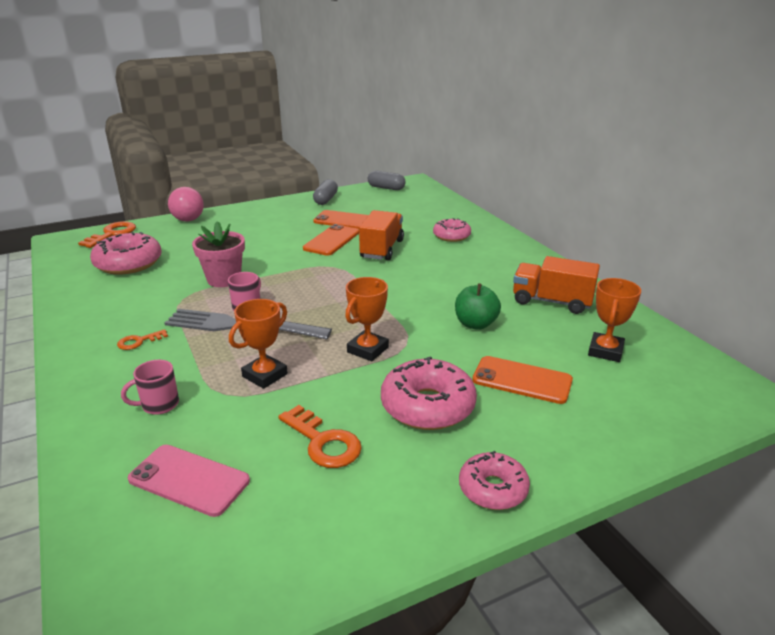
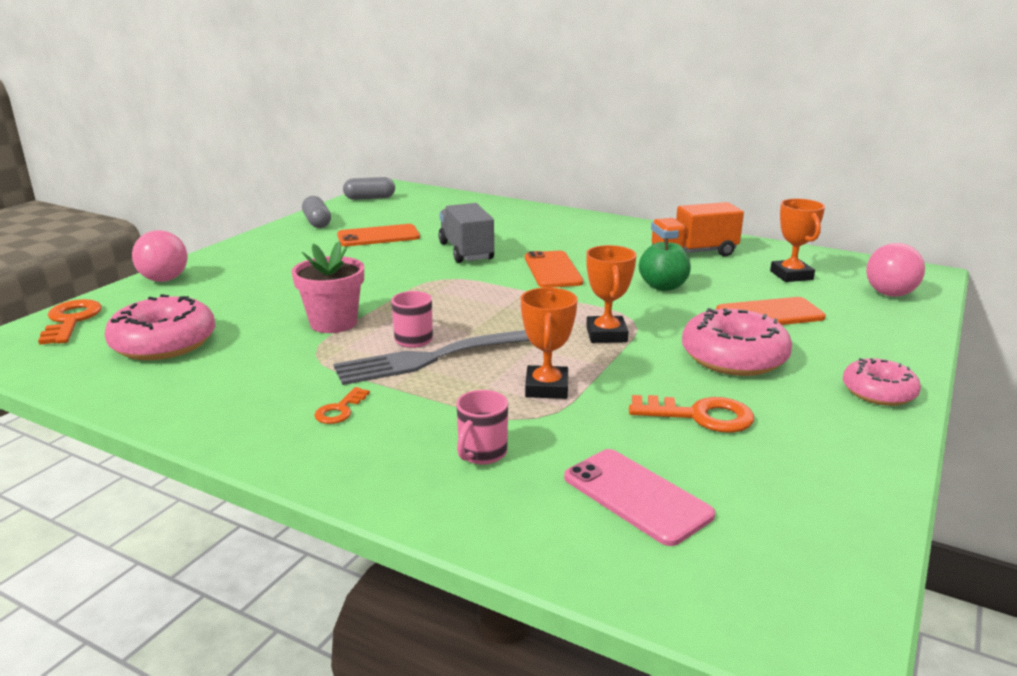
camera: 35 degrees left, 5 degrees down
(189, 480) = (636, 496): pink phone -> pink phone turned 60 degrees clockwise
(331, 240) = (396, 257): orange phone -> orange phone (552, 270)
(382, 249) = (466, 251): orange truck -> grey truck
(451, 236) = (516, 225): pink donut -> none
(673, 403) = (889, 294): none -> pink ball

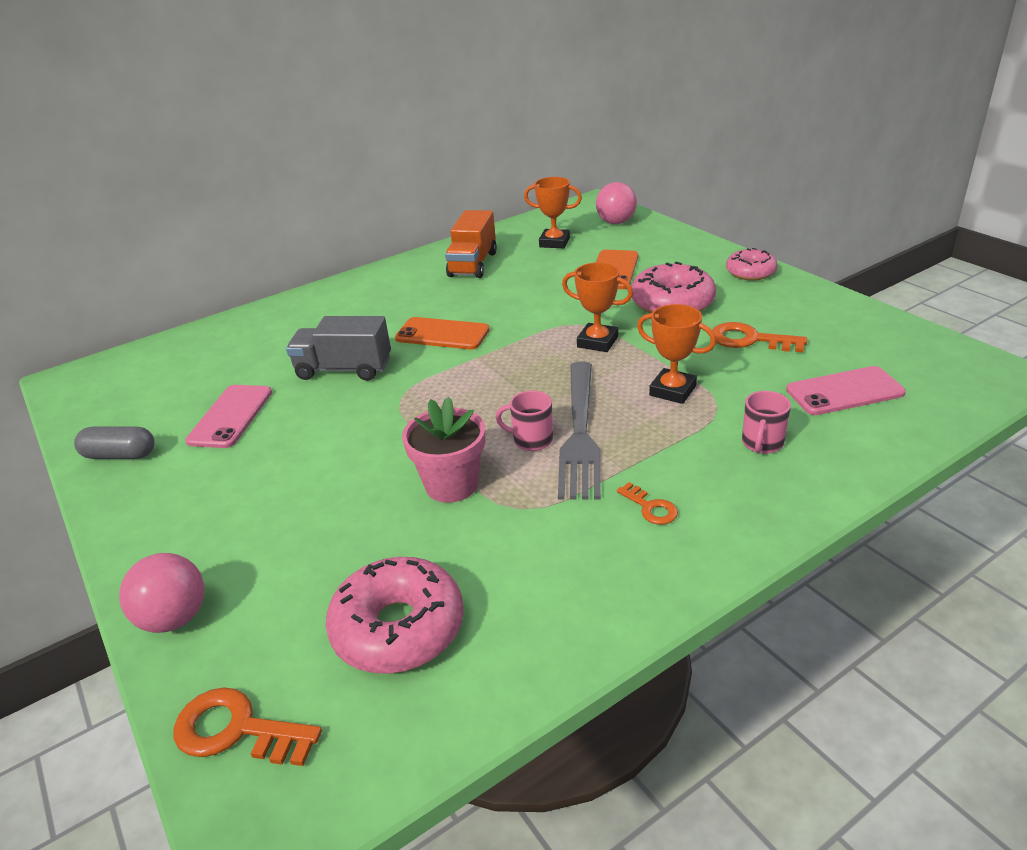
camera: 60 degrees left, 10 degrees up
(370, 198) = (85, 401): grey capsule -> none
(378, 236) = (230, 416): orange phone -> pink phone
(481, 453) = (762, 443): pink mug -> pink mug turned 60 degrees clockwise
(663, 286) = (527, 295): green apple -> none
(699, 416) = (750, 340): orange key -> orange key turned 105 degrees counterclockwise

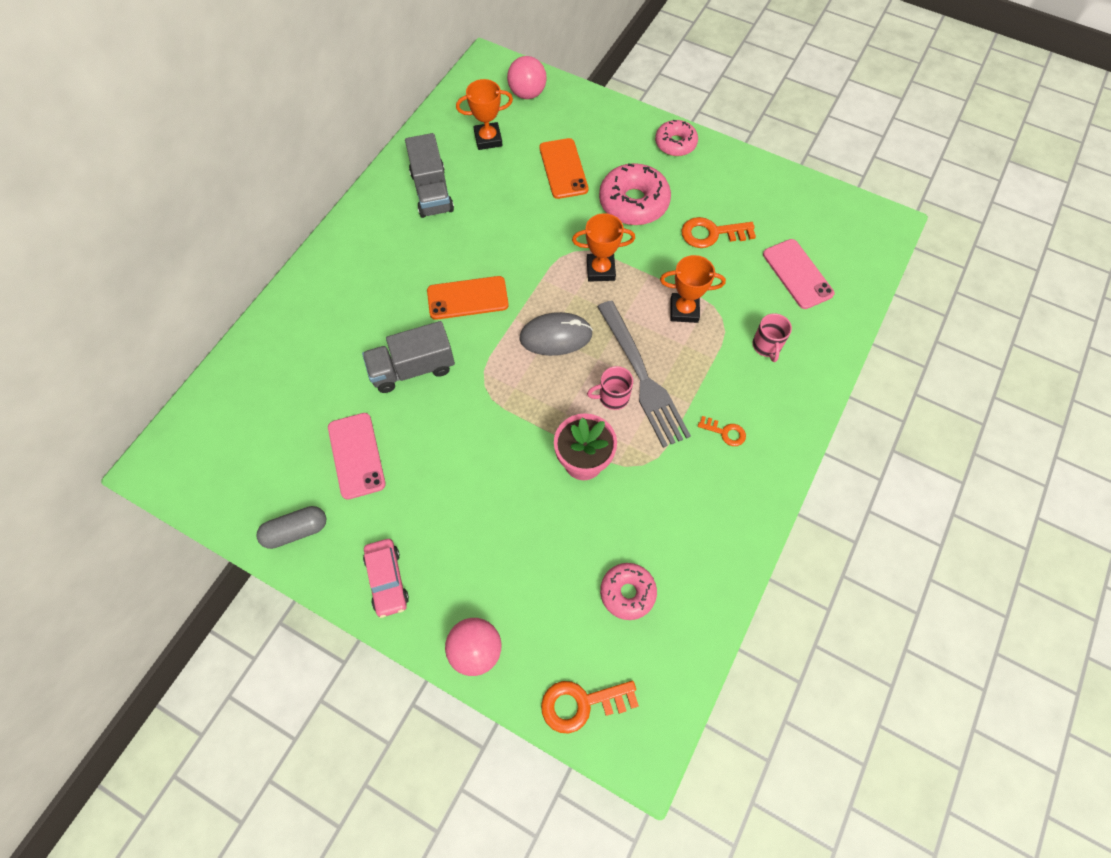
camera: 30 degrees left, 30 degrees up
(155, 520) = (387, 580): none -> pink car
(398, 628) = (627, 593): pink donut -> pink donut, size x0.62
(473, 264) = (432, 192): orange truck -> grey truck
(507, 379) = (556, 336): none -> grey mouse
(844, 391) = (797, 274): pink phone -> pink phone turned 75 degrees counterclockwise

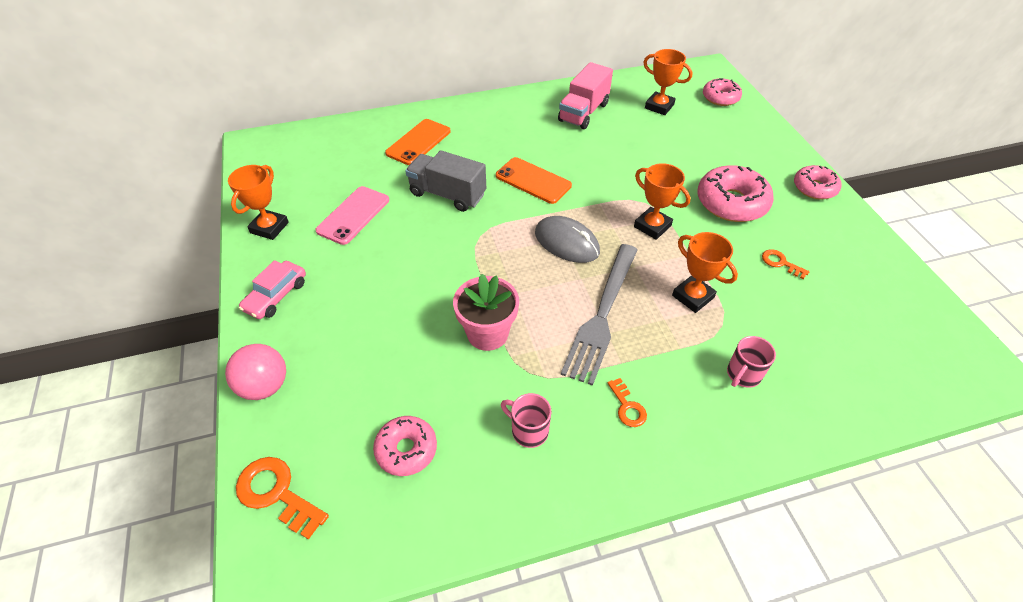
camera: 45 degrees right, 15 degrees down
(296, 531) = (269, 227): grey capsule -> orange trophy
(432, 192) = (583, 112): grey truck -> pink truck
(527, 93) = (720, 98): pink ball -> pink donut
(563, 169) = (696, 152): orange phone -> orange phone (418, 142)
(612, 397) = (562, 310): pink mug -> pink mug (528, 430)
(712, 233) = (780, 263): orange key -> orange key, size x0.58
(797, 274) = (837, 344): pink phone -> none

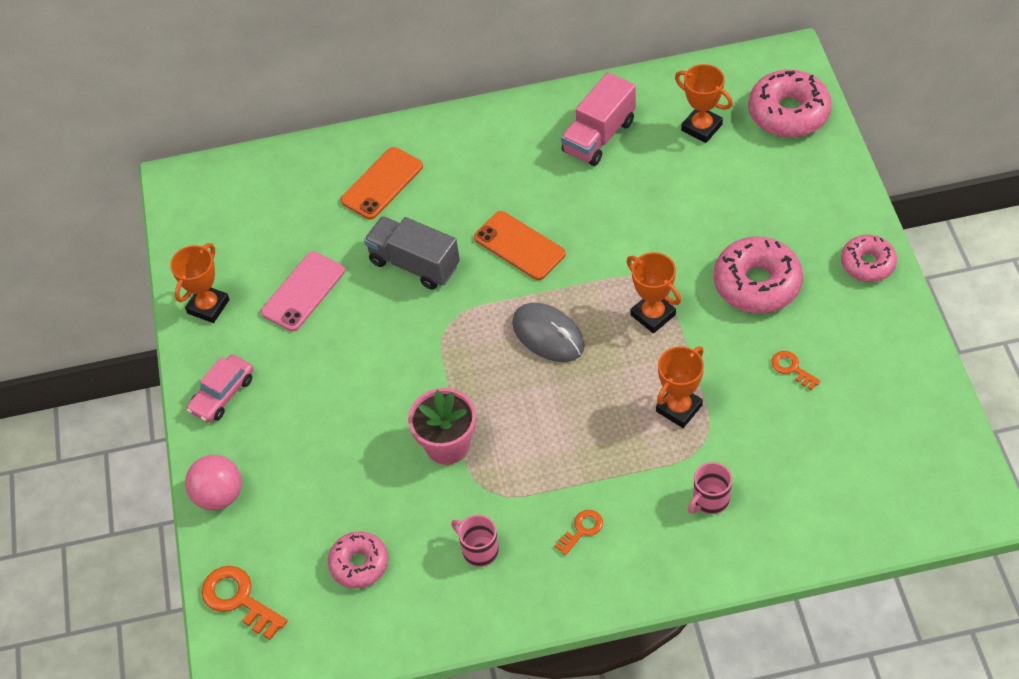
camera: 10 degrees right, 5 degrees up
(602, 316) = (573, 429): grey fork -> none
(627, 407) = (582, 530): orange key -> orange key turned 120 degrees counterclockwise
(692, 296) = (679, 408): orange trophy -> orange trophy turned 75 degrees clockwise
(720, 98) = (788, 113): pink donut -> pink donut, size x1.60

